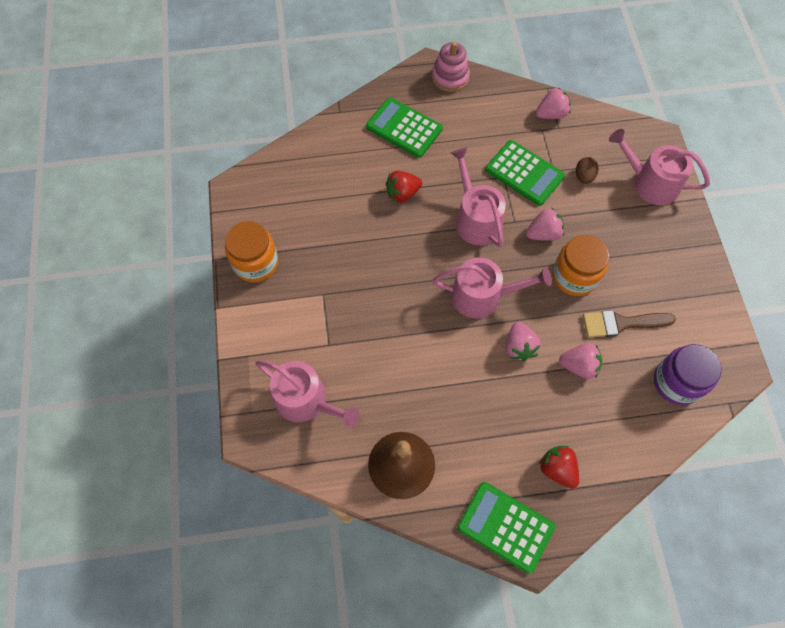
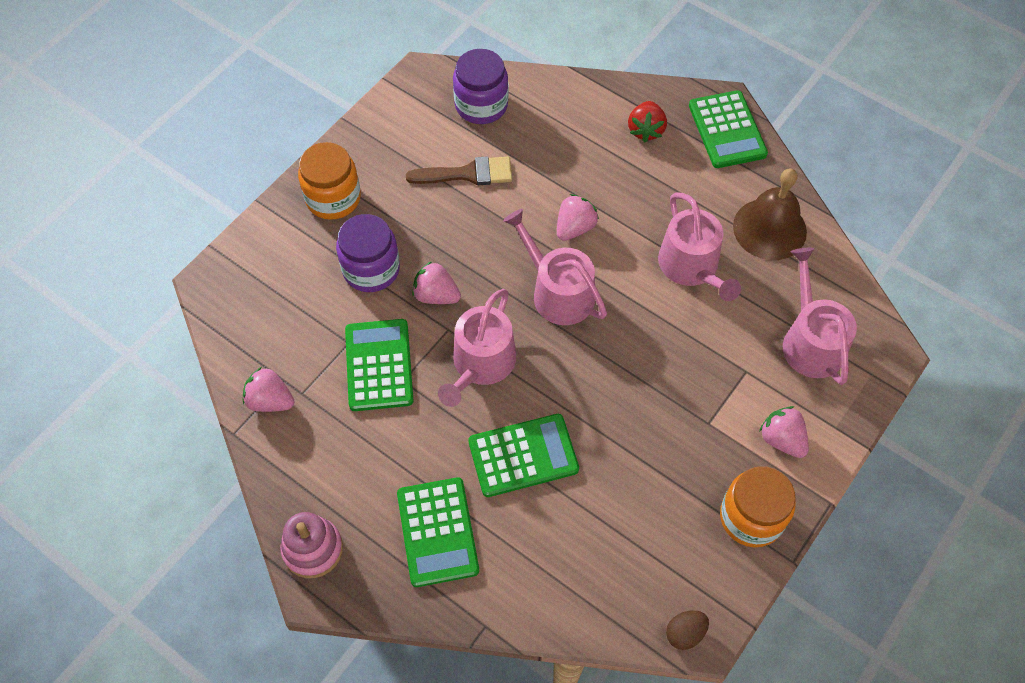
camera: 135 degrees left, 5 degrees down
(402, 193) = (523, 455): red strawberry -> green calculator
(574, 276) = (457, 238): orange jar -> orange jar (333, 198)
(579, 365) = (542, 175): pink strawberry -> pink strawberry (782, 439)
(584, 176) = (329, 311): brown egg -> brown egg (685, 633)
(594, 216) = (371, 269): none -> purple jar
(621, 323) = (467, 174): brown brush -> brown brush turned 45 degrees counterclockwise
(650, 183) = (280, 252): pink watering can -> pink watering can (692, 267)

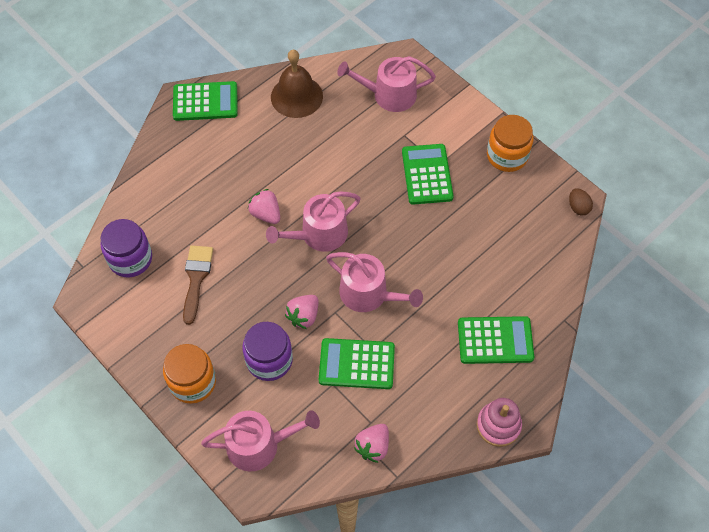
camera: 80 degrees left, 0 degrees up
(523, 455) = (445, 278): green calculator -> green calculator (427, 174)
(645, 130) = (190, 152): red strawberry -> none
(692, 267) = (317, 148): pink watering can -> pink watering can (259, 445)
(782, 439) = (456, 127): pink strawberry -> none

